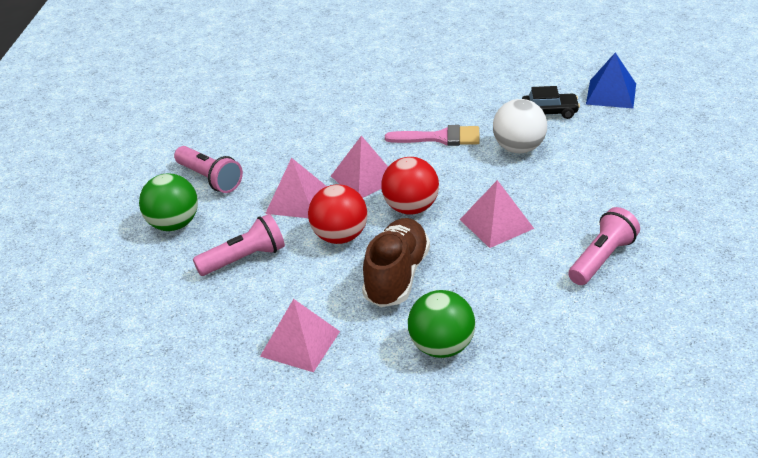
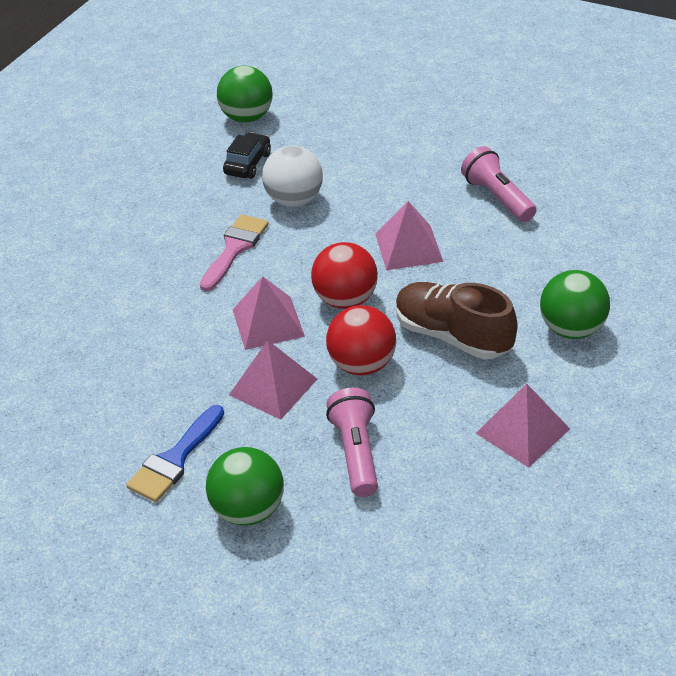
camera: 70 degrees left, 5 degrees up
(210, 179) = (175, 459): pink flashlight -> blue brush
(611, 93) = (247, 117): blue pyramid -> green ball

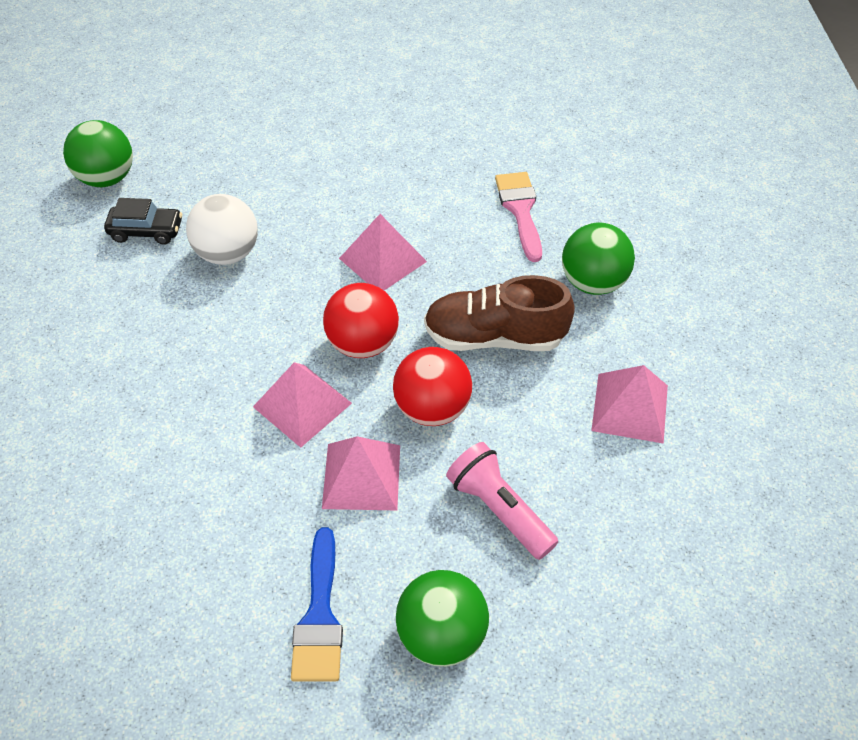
camera: 35 degrees left, 10 degrees up
(235, 248) = (203, 334): pink brush -> pink brush (520, 210)
(247, 163) = (146, 231): black car -> black car turned 105 degrees clockwise
(497, 197) = (427, 174): pink flashlight -> none

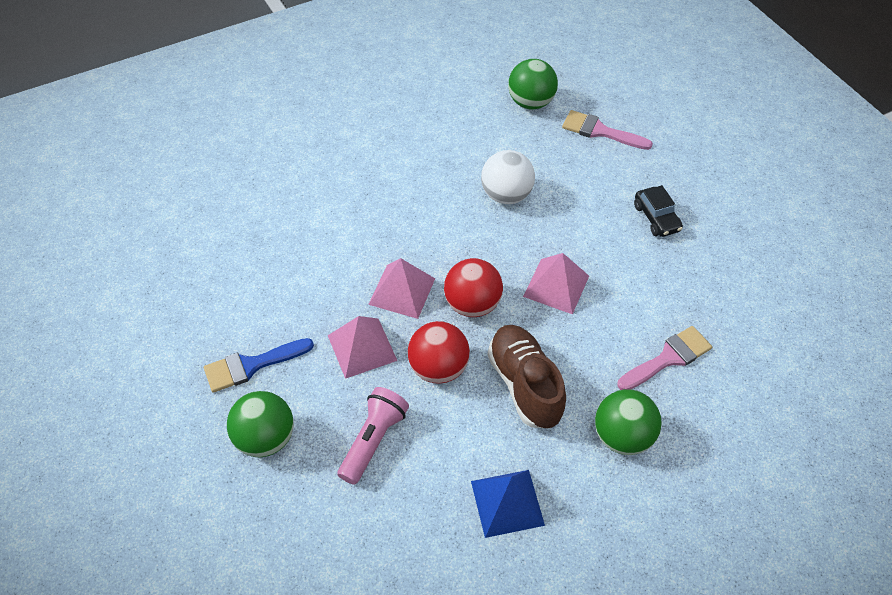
camera: 65 degrees right, 0 degrees up
(146, 231) = (498, 144): black car -> black car (656, 218)
(198, 139) = (600, 131): none -> pink brush
(630, 407) = (507, 502): pink pyramid -> blue pyramid

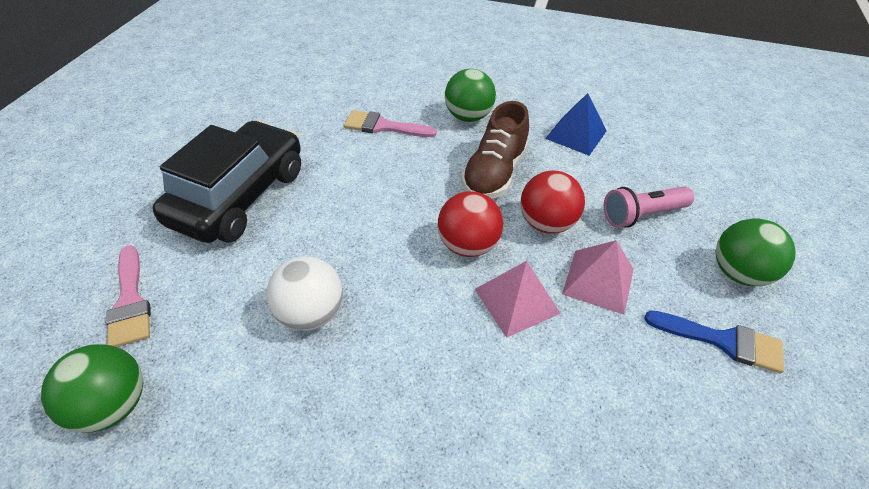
camera: 135 degrees left, 5 degrees down
(556, 286) = (386, 210): pink pyramid -> none
(656, 218) = (240, 196): black car -> black car, size x2.35

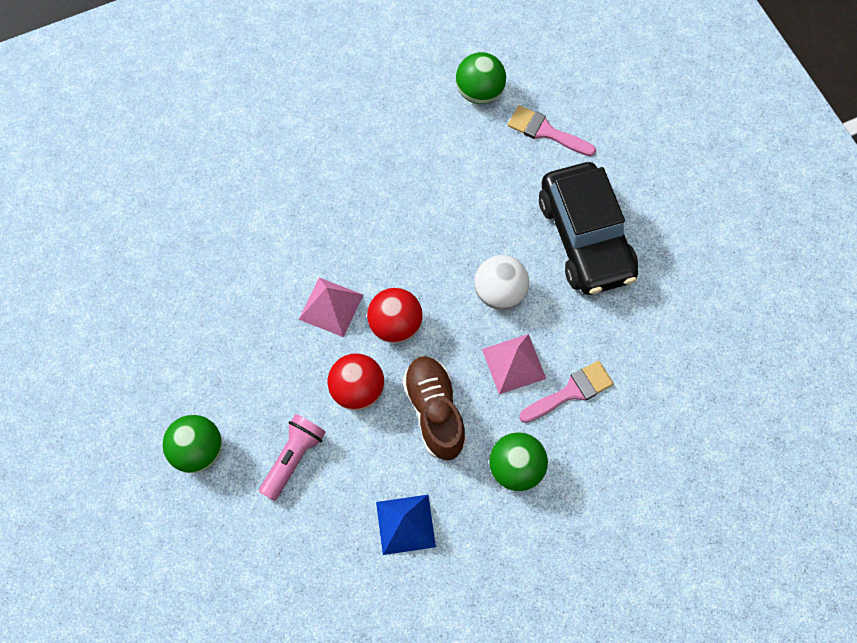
camera: 140 degrees right, 20 degrees up
(311, 313) = (441, 204): white ball -> white ball (499, 292)
(598, 281) = (289, 365): pink pyramid -> pink pyramid (513, 364)
(723, 341) = (188, 377): blue brush -> none

